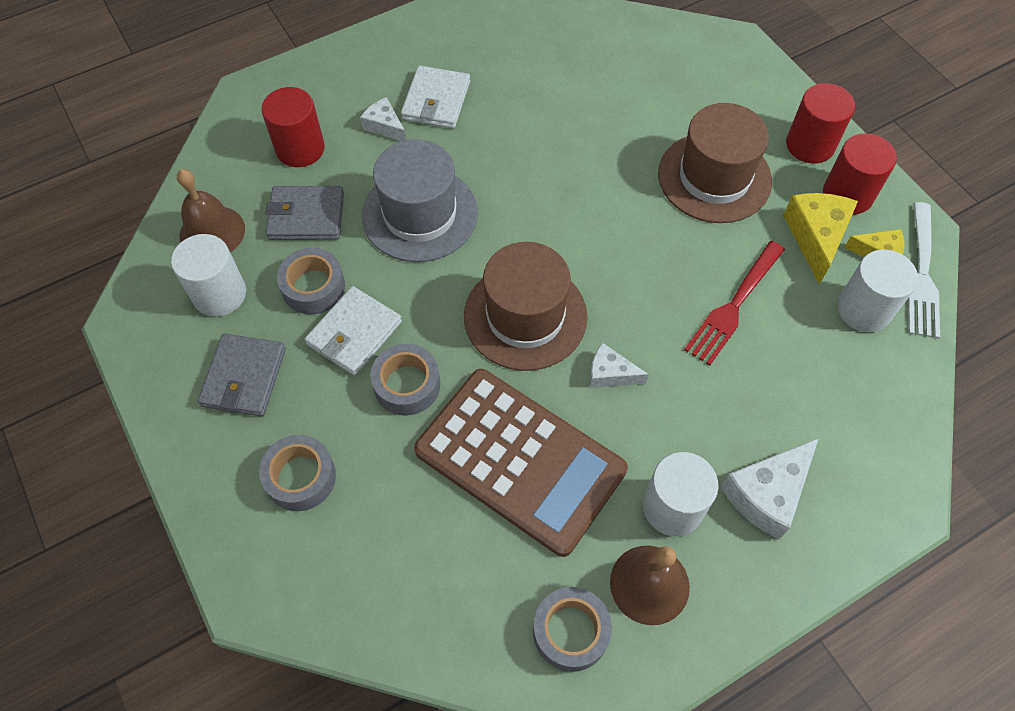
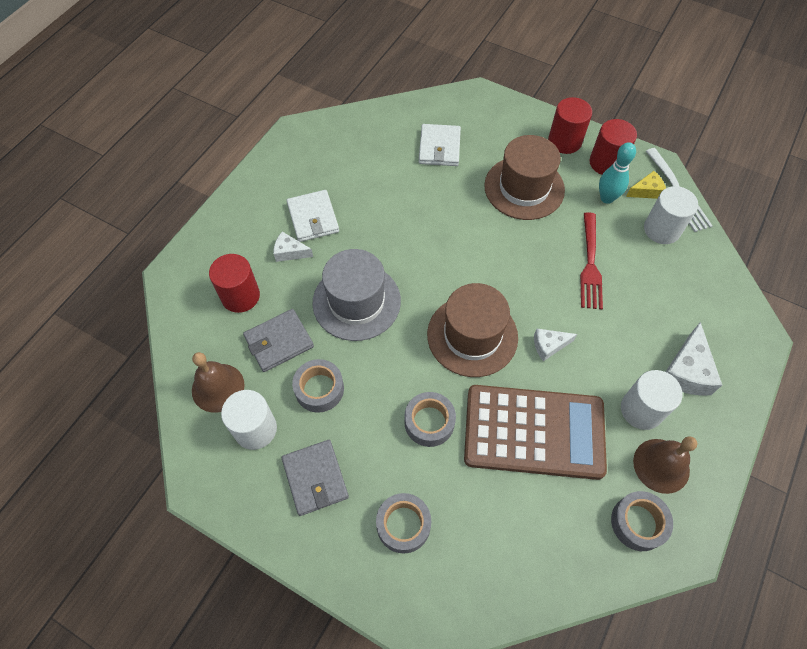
camera: 30 degrees left, 0 degrees up
(354, 333) = (370, 406): white wallet -> white wallet (439, 147)
(816, 237) = (607, 198): yellow cheese -> turquoise bowling pin

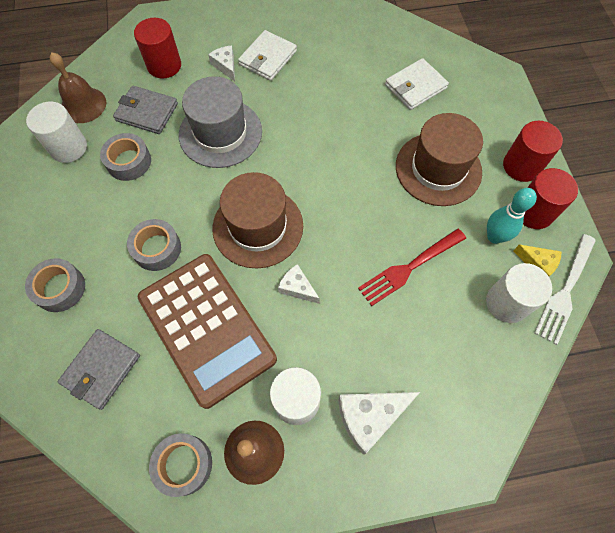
camera: 50 degrees right, 5 degrees up
(315, 478) = (57, 208): grey wallet -> grey wallet (101, 369)

